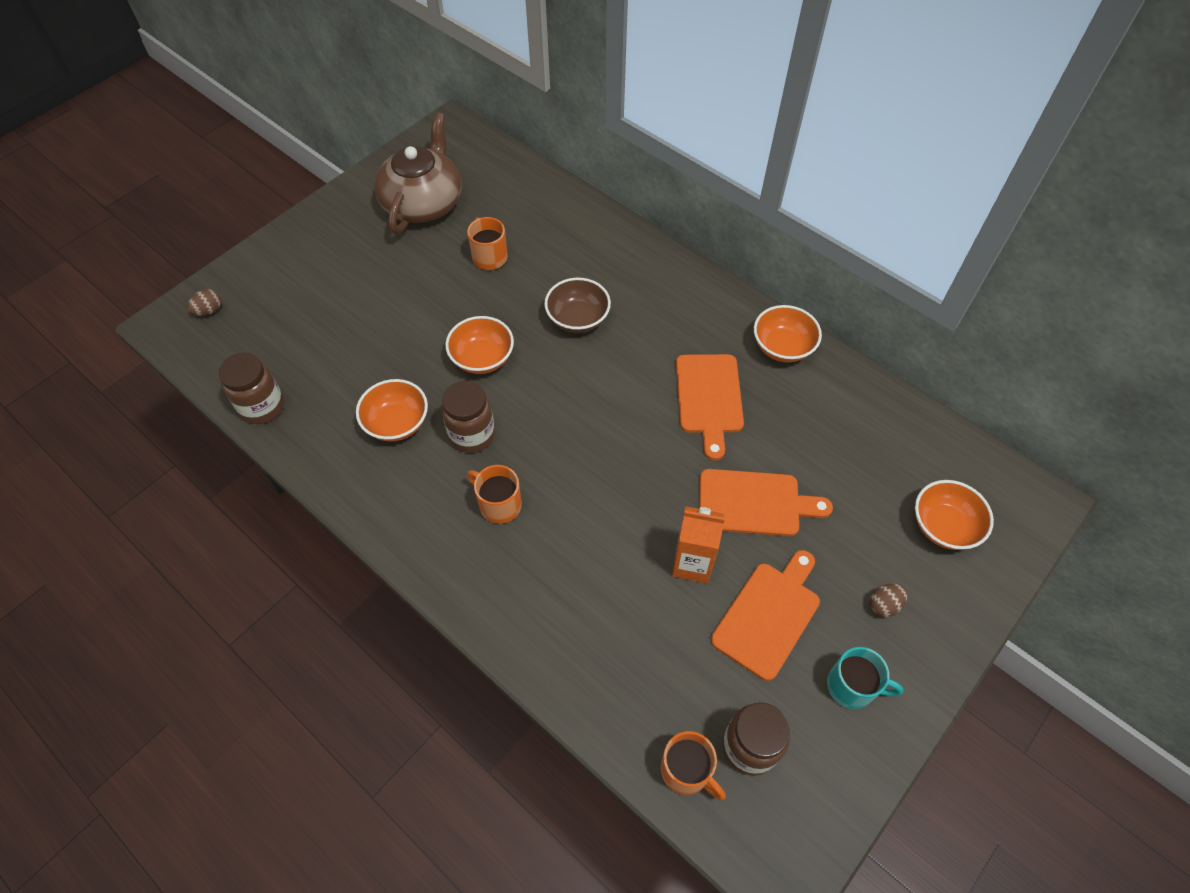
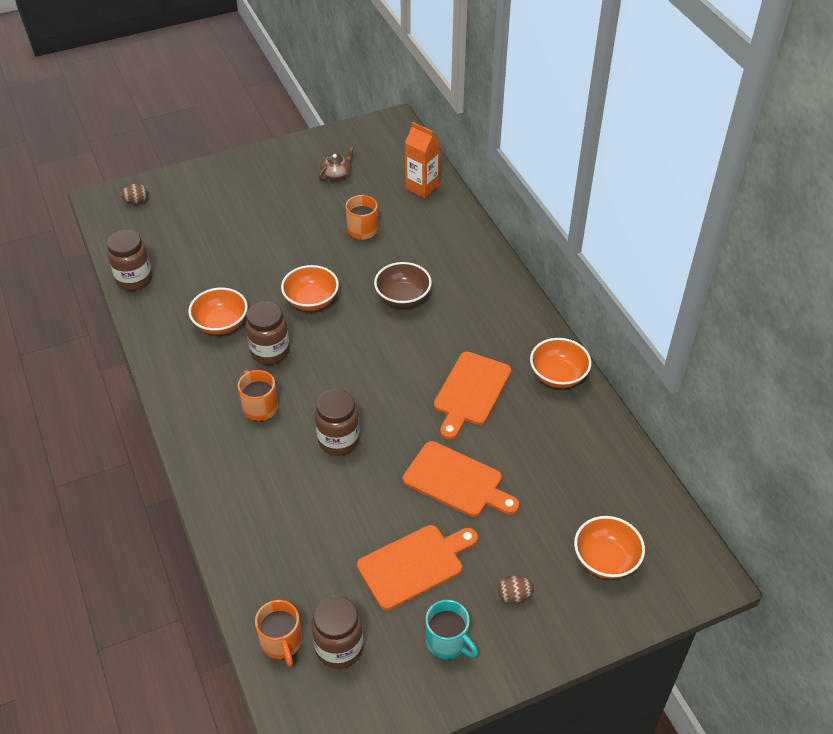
camera: 25 degrees right, 10 degrees down
(423, 202) = (336, 174): brown teapot -> brown teapot, size x0.42
(607, 508) = (338, 440): none -> brown jar
(692, 563) = (379, 504): orange carton -> orange carton (422, 187)

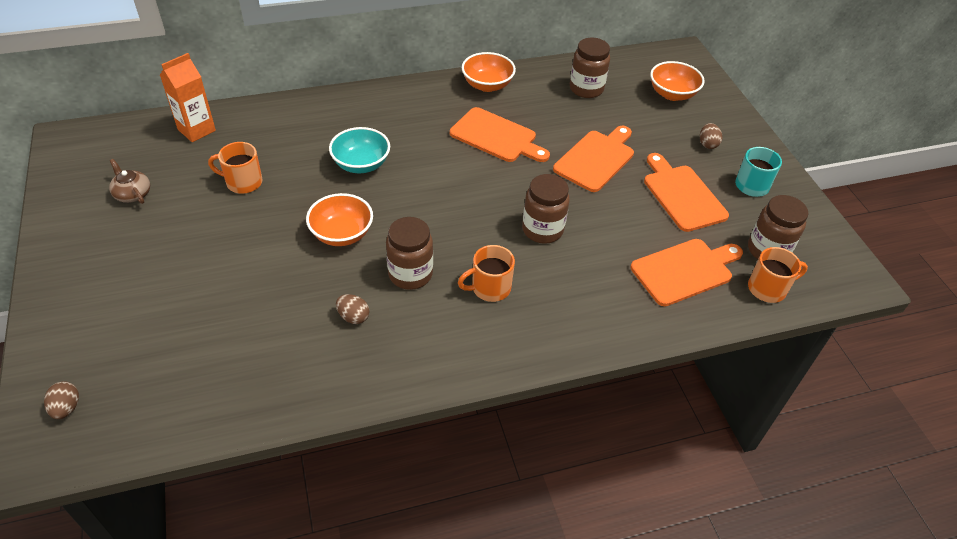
camera: 85 degrees left, 0 degrees up
(134, 279) = (238, 409): brown jar -> brown jar (586, 89)
(221, 324) = (353, 317): orange bowl -> brown egg
(299, 563) = (685, 270): none -> orange cutting board
(403, 297) = (361, 164): brown bowl -> turquoise bowl

